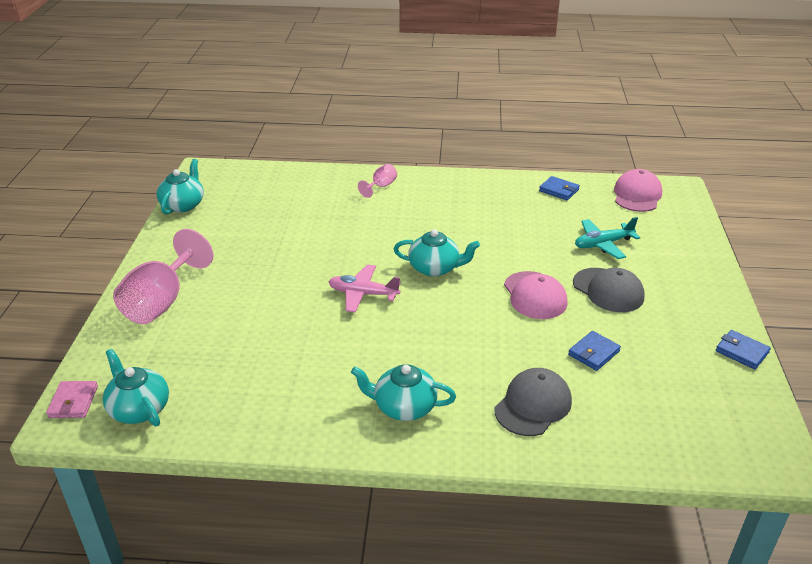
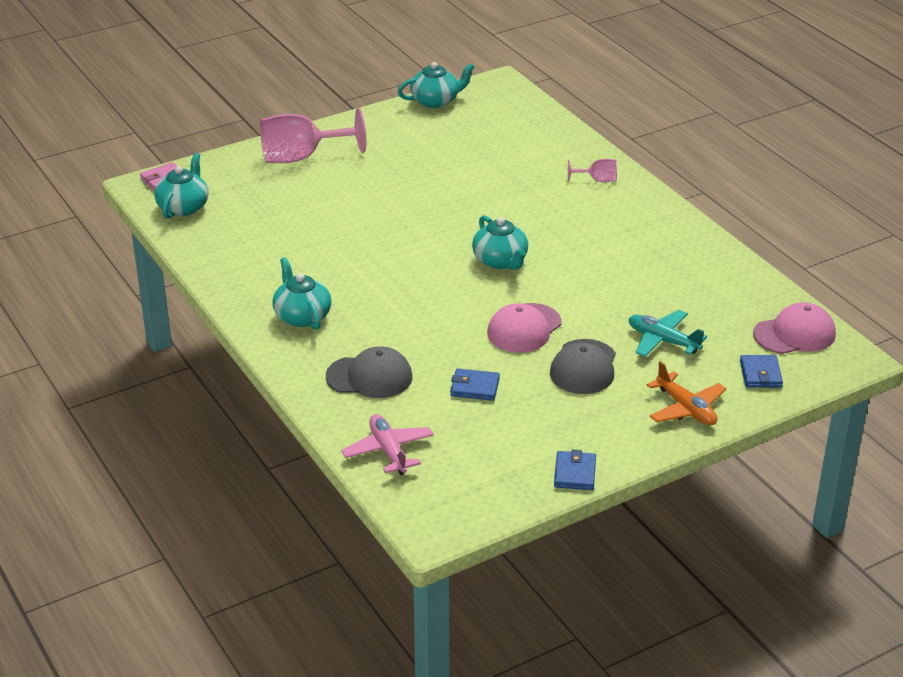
camera: 55 degrees right, 0 degrees up
(363, 294) = (419, 240): pink plane -> pink plane (388, 451)
(559, 190) = (734, 282): blue wallet -> blue wallet (760, 374)
(691, 269) = (686, 409): none -> orange plane

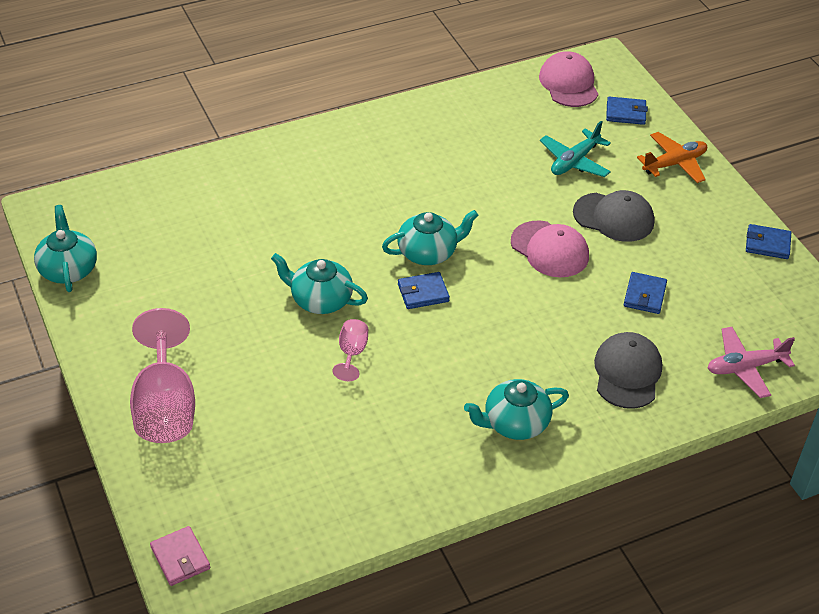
camera: 85 degrees left, 10 degrees up
(183, 207) = (258, 535): turquoise teapot -> turquoise teapot (320, 300)
(447, 261) = (423, 293): none -> blue wallet
(597, 180) = (287, 162): pink goblet -> pink goblet (352, 353)

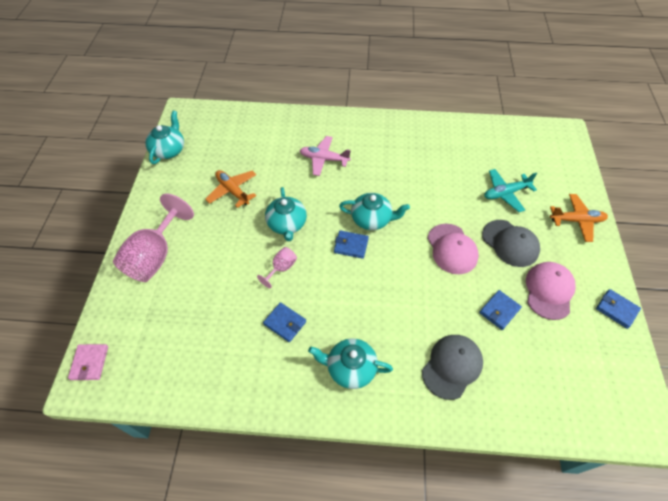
camera: 30 degrees right, 10 degrees up
(211, 287) = (233, 191): none -> orange plane
(320, 300) = (287, 224): turquoise teapot -> turquoise teapot turned 150 degrees counterclockwise
(568, 83) = (532, 139): pink cap -> pink cap (549, 291)
(626, 113) = (561, 172): blue wallet -> blue wallet (285, 323)
(745, 367) = (545, 404): pink plane -> pink plane (324, 159)

